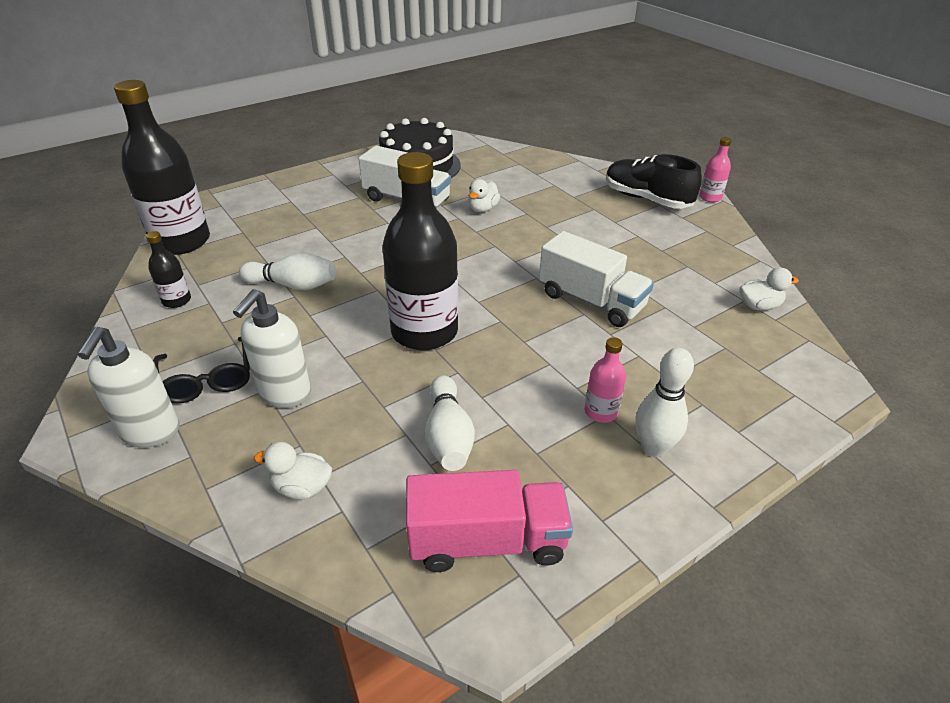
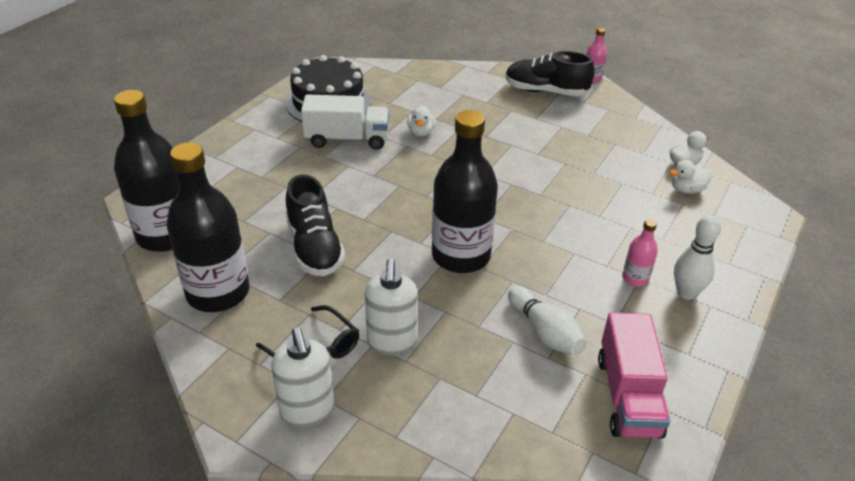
camera: 25 degrees left, 0 degrees up
(177, 300) = (218, 293): black bottle -> black bottle, size x2.27
(293, 285) = (314, 247): white bowling pin -> black shoe
(302, 487) = (470, 408): white duck -> white duck (687, 190)
(487, 541) = (628, 396): pink truck -> pink truck turned 120 degrees clockwise
(591, 301) = (567, 193): white truck -> none

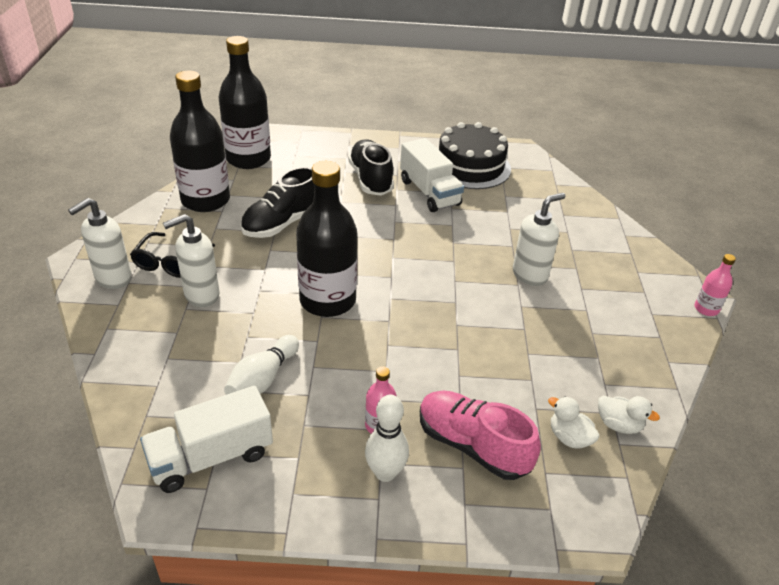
camera: 60 degrees right, 0 degrees up
(421, 132) = (480, 226): white duck -> none
(504, 134) = (530, 275): none -> white soap dispenser
(545, 91) = (638, 282): black shoe -> black shoe (370, 179)
(628, 396) = (211, 457): pink truck -> white truck
(676, 237) = (472, 445): none -> pink shoe

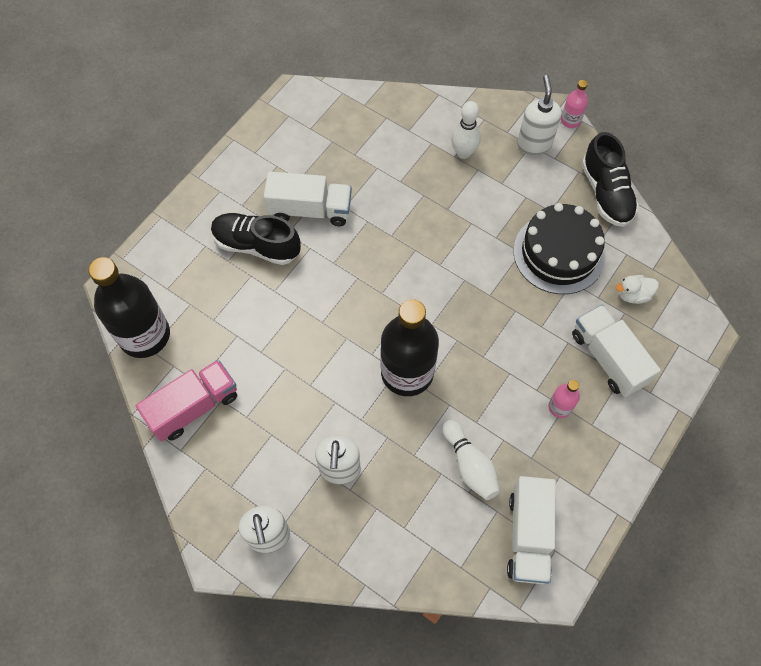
camera: 55 degrees left, 25 degrees up
(171, 262) = (275, 477): black glasses -> none
(205, 200) = (194, 407): black bottle -> pink truck
(282, 223) = (277, 356): black shoe -> black shoe (606, 193)
(385, 473) = (602, 426): white bowling pin -> white bowling pin (463, 153)
(470, 166) = (293, 152): black cake -> black cake (559, 253)
(472, 445) = (608, 358): pink shoe -> white truck
(530, 275) = (466, 207): white soap dispenser -> white soap dispenser (534, 144)
(618, 425) = (638, 258): white duck -> none

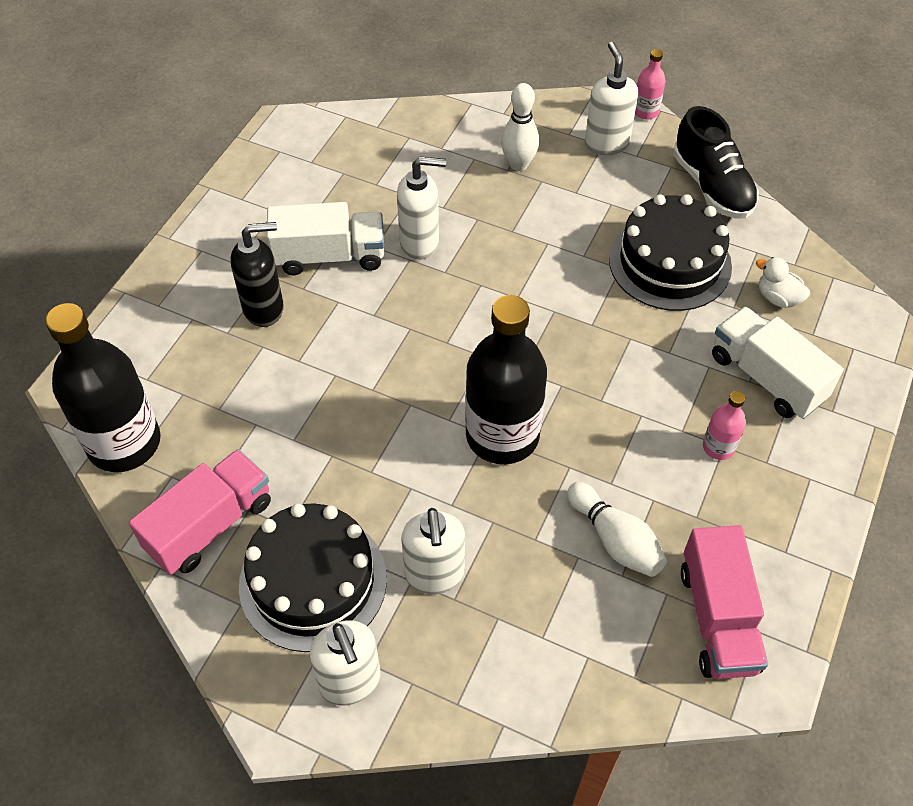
camera: 10 degrees left, 10 degrees down
(256, 460) = (313, 581): none -> black cake
(257, 245) = (264, 308): black shoe -> black soap dispenser
(378, 208) = (420, 243): none -> white soap dispenser
(528, 535) = (717, 618): white truck -> pink truck
(633, 295) = (778, 298): white duck -> white duck turned 60 degrees clockwise

